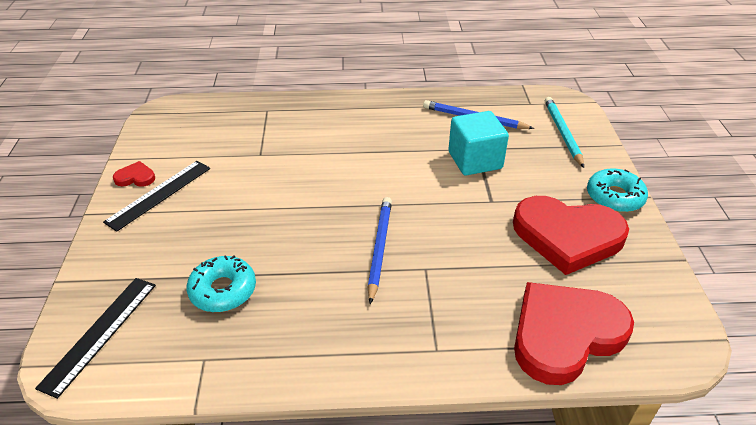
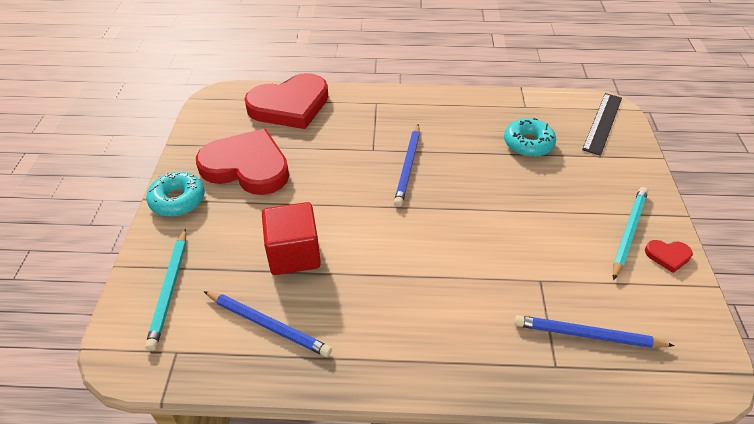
camera: 175 degrees left, 5 degrees up
(159, 194) = (628, 232): black ruler -> turquoise pencil
(236, 125) = (588, 335): none -> blue pencil
(475, 160) = (294, 254): turquoise cube -> red cube

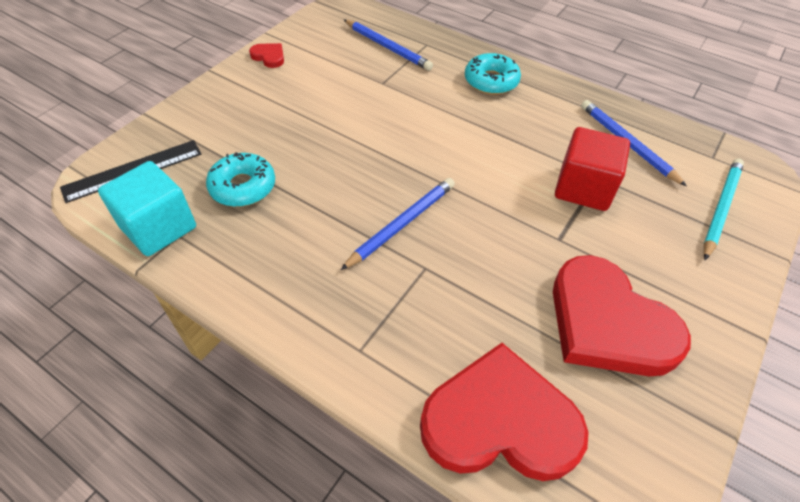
camera: 150 degrees left, 5 degrees up
(177, 200) = (713, 313): turquoise donut -> turquoise donut (491, 81)
(540, 105) = (158, 227): none -> turquoise cube
(628, 232) = (272, 79): turquoise pencil -> none

